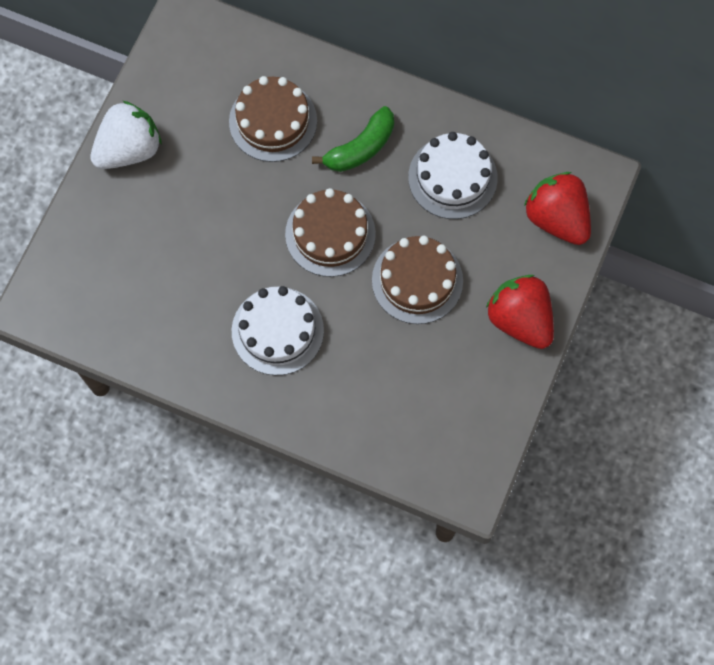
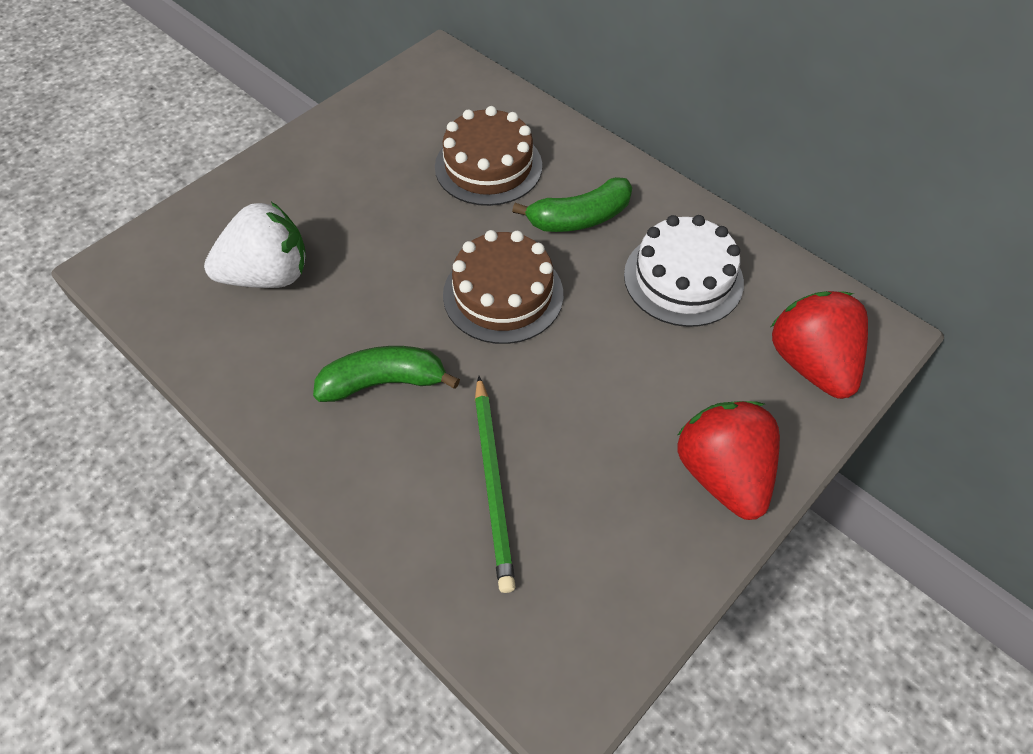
camera: 20 degrees right, 15 degrees down
(129, 149) = (316, 149): white strawberry -> white strawberry (268, 275)
(277, 331) = (384, 382): white cake -> green banana
(379, 376) = (493, 483): none -> green pencil
(417, 280) = (594, 380): brown cake -> none

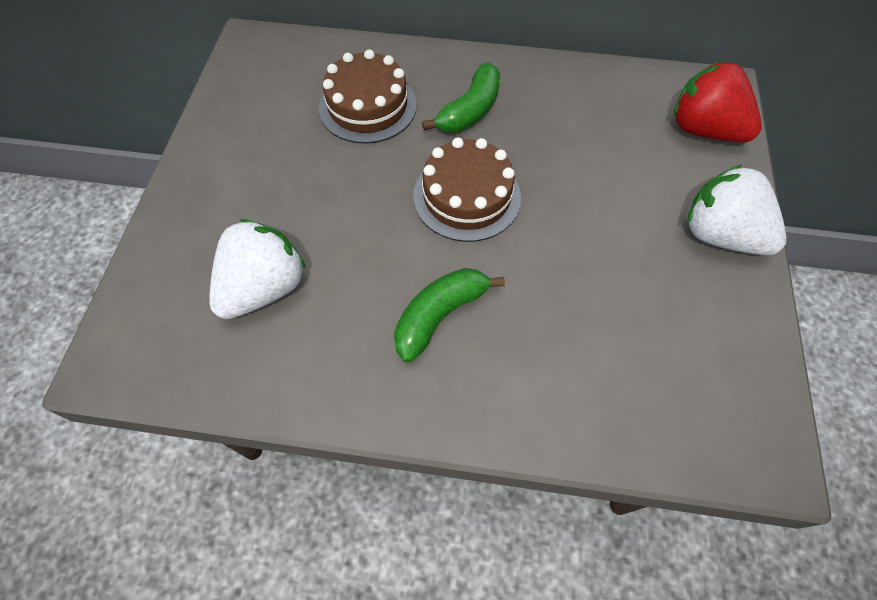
camera: 35 degrees left, 5 degrees up
(493, 483) = (587, 339): green pencil -> none
(683, 278) = (577, 117): white cake -> none
(722, 474) = (720, 235): red strawberry -> white strawberry

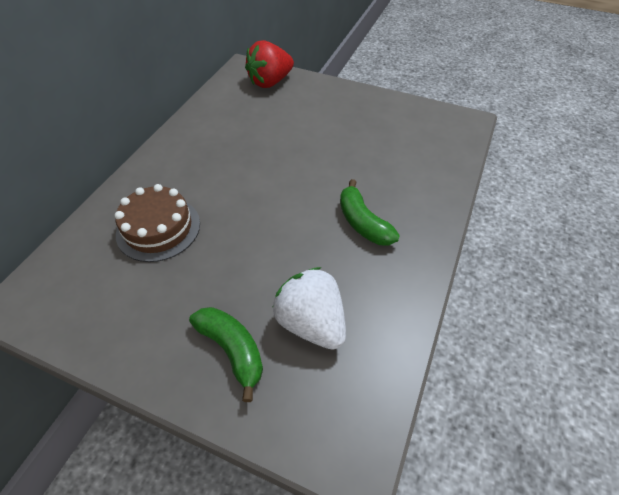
camera: 75 degrees left, 10 degrees down
(467, 196) = (274, 190): brown cake -> none
(470, 111) = (198, 172): green banana -> green banana (232, 350)
(720, 235) = (342, 98): white strawberry -> none

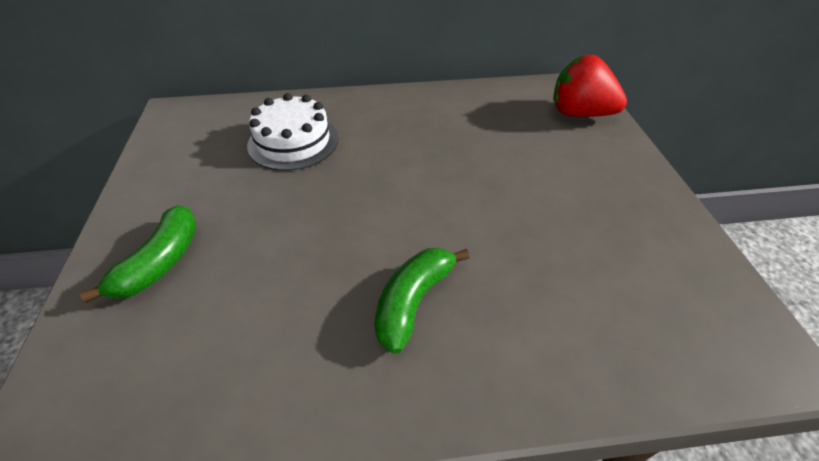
camera: 60 degrees right, 5 degrees down
(158, 228) = (293, 141): brown cake -> white cake
(311, 323) = (219, 316): white strawberry -> none

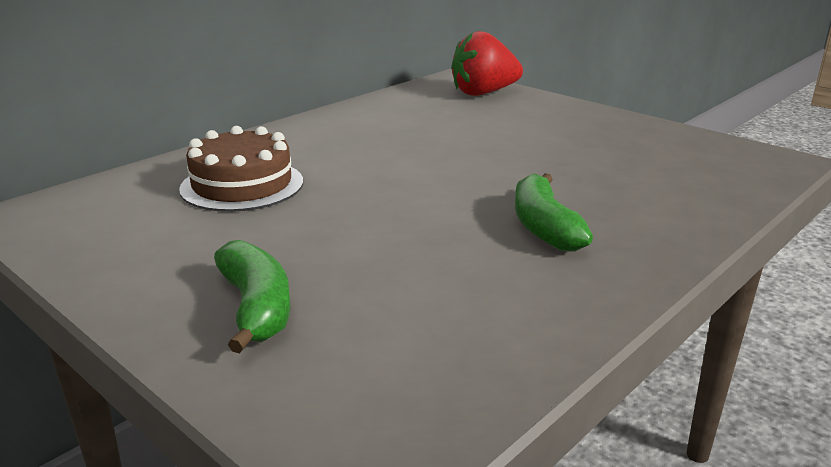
camera: 40 degrees left, 20 degrees down
(293, 141) = (242, 185): white cake -> brown cake

